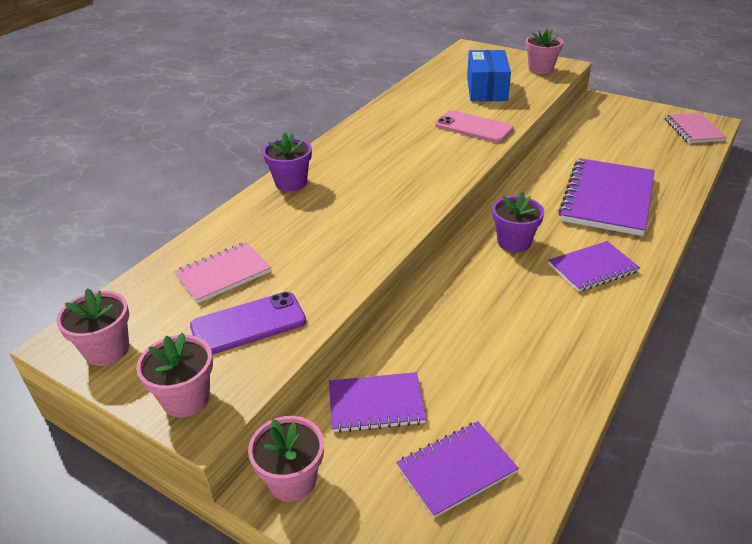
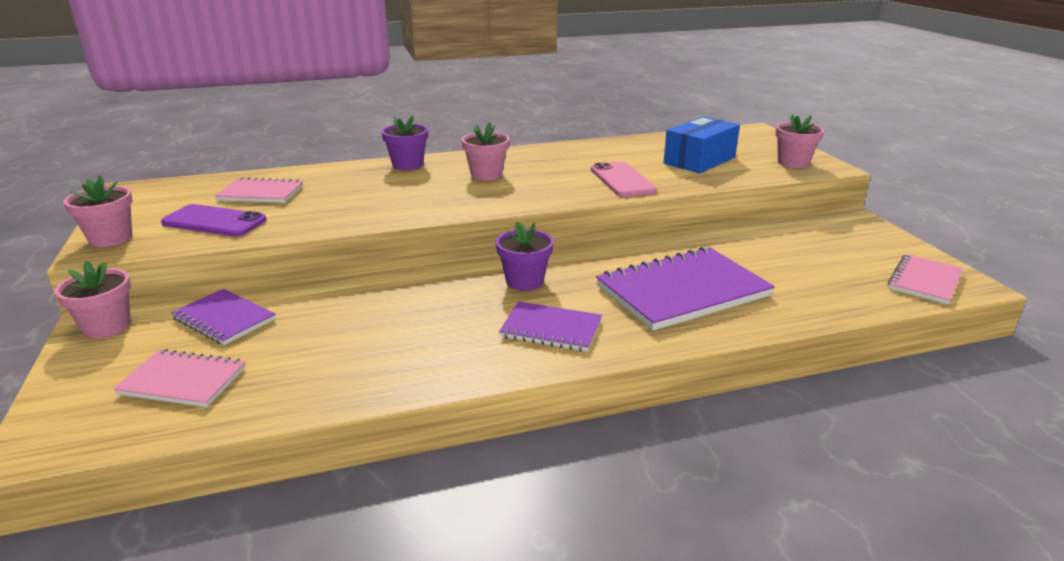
camera: 40 degrees right, 10 degrees down
(107, 350) = (135, 201): pink flower pot -> pink flower pot (486, 175)
(456, 470) = (183, 381): purple notebook -> pink notebook

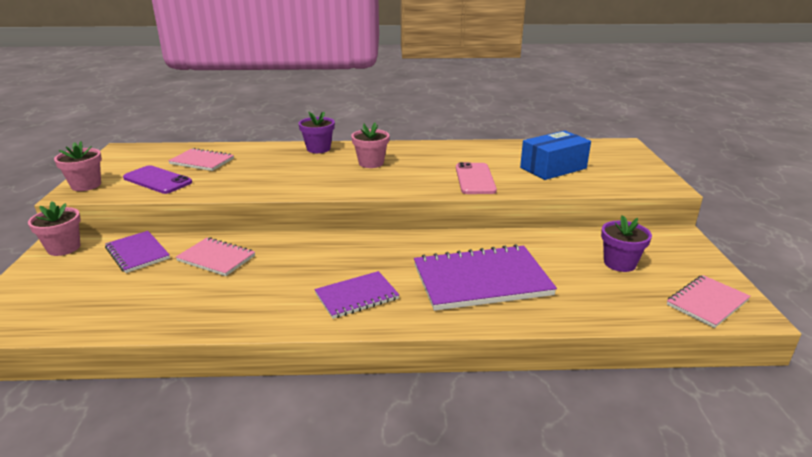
camera: 15 degrees right, 0 degrees up
(183, 381) = (85, 295): pink notebook -> pink notebook (216, 258)
(524, 281) = (362, 254): purple flower pot -> purple flower pot (619, 263)
(551, 329) = (357, 296): purple notebook -> purple notebook turned 60 degrees counterclockwise
(793, 163) = (636, 178): pink flower pot -> none

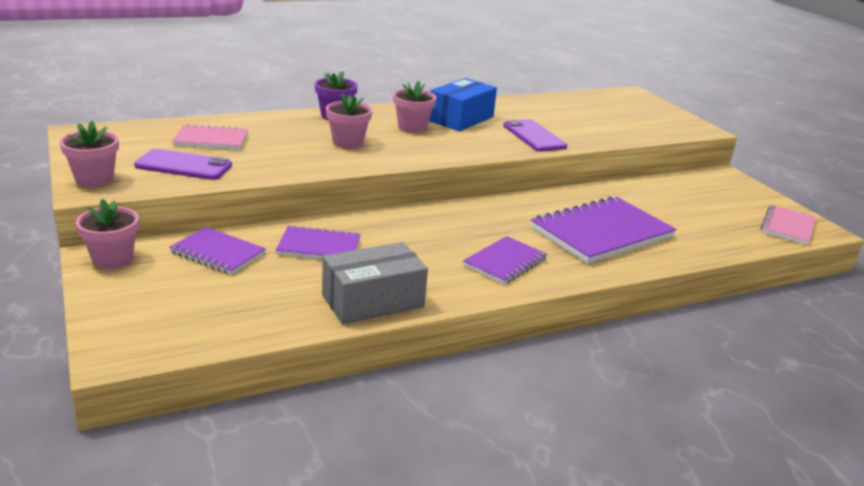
camera: 25 degrees left, 0 degrees up
(205, 315) = (373, 301): none -> grey box
(216, 258) = (319, 246): pink notebook -> purple notebook
(302, 172) = (348, 143): none -> pink flower pot
(475, 179) = (534, 136): pink phone -> purple phone
(553, 168) = (593, 120): blue box -> blue box (460, 119)
(619, 263) = (699, 204): purple flower pot -> none

